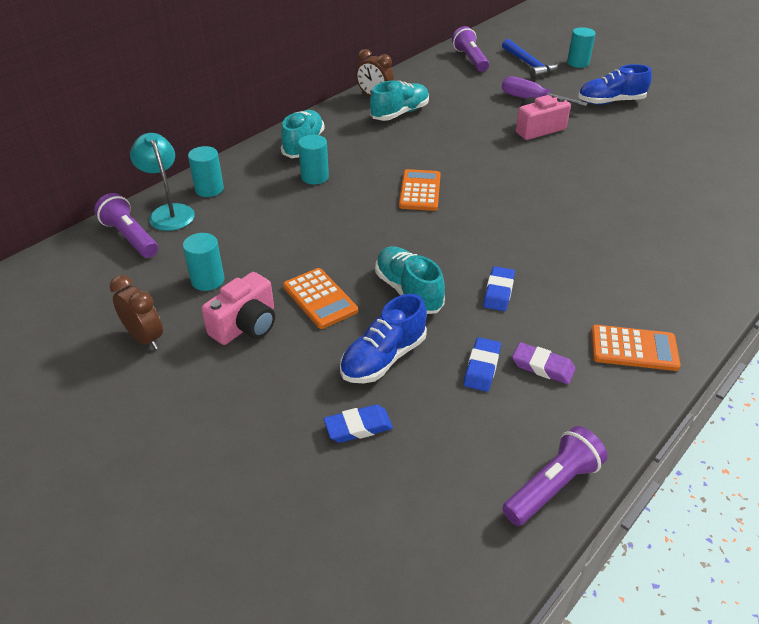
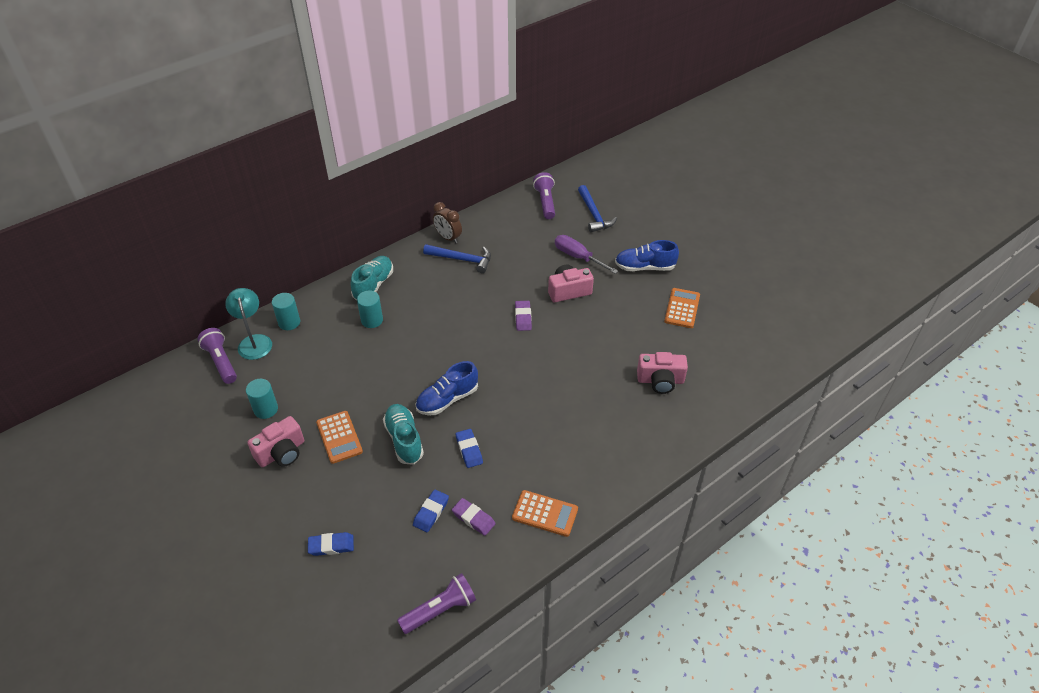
camera: 10 degrees right, 5 degrees up
(145, 338) = (211, 453): brown clock -> none
(383, 358) = (366, 494): blue shoe -> blue shoe (447, 399)
(400, 113) = (462, 259): turquoise shoe -> blue hammer
(420, 191) = (447, 345): orange calculator -> orange calculator (682, 308)
(497, 157) = (523, 317): none -> purple eraser
(498, 292) = (469, 450): blue eraser -> blue eraser turned 45 degrees counterclockwise
(578, 63) = (638, 217): turquoise cylinder -> none
(692, 197) = (660, 380): none -> pink camera

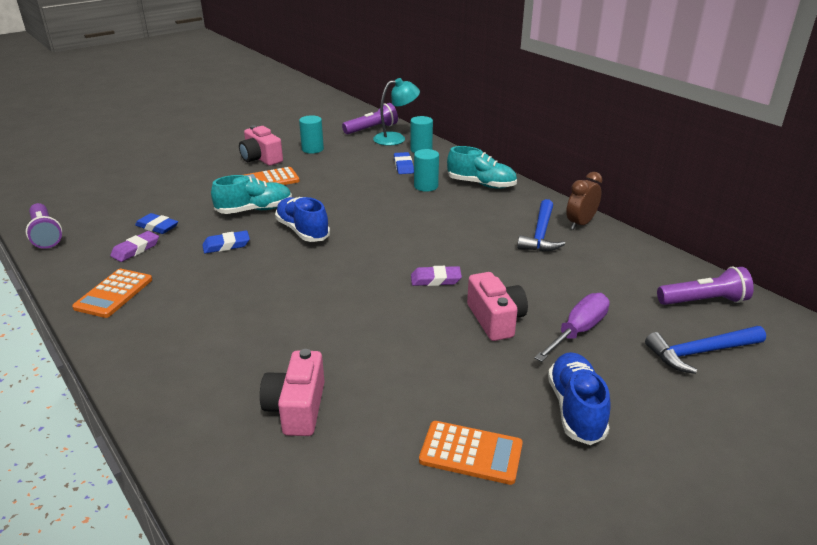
camera: 90 degrees right, 15 degrees down
(331, 546) = (150, 184): blue eraser -> blue eraser (403, 166)

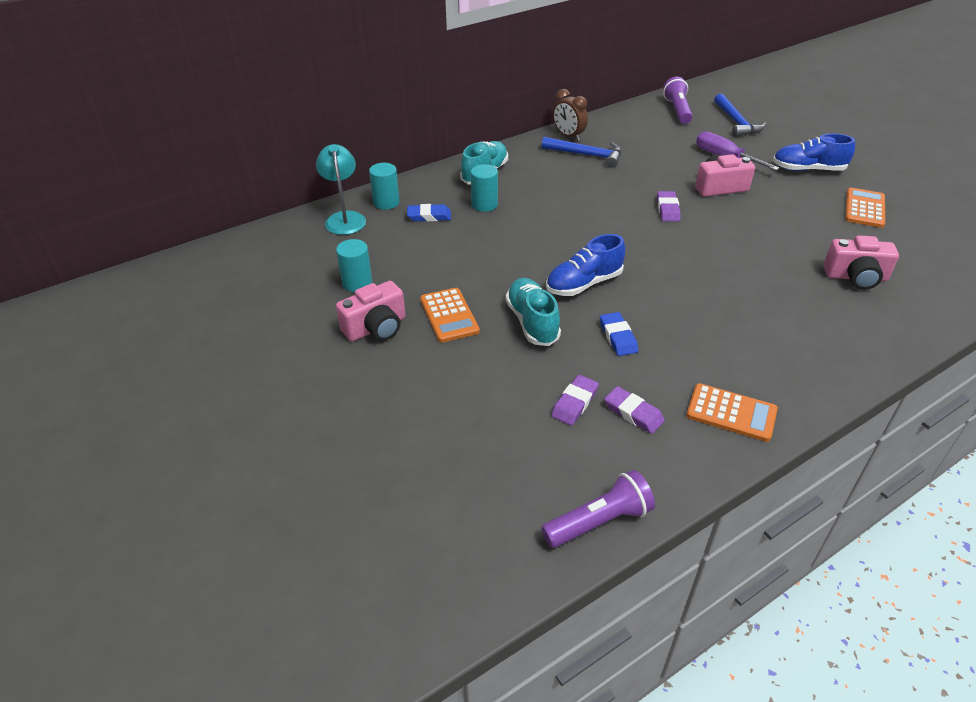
camera: 85 degrees left, 10 degrees up
(157, 227) = (574, 403): blue eraser -> purple eraser
(372, 129) = (304, 235): purple flashlight -> none

